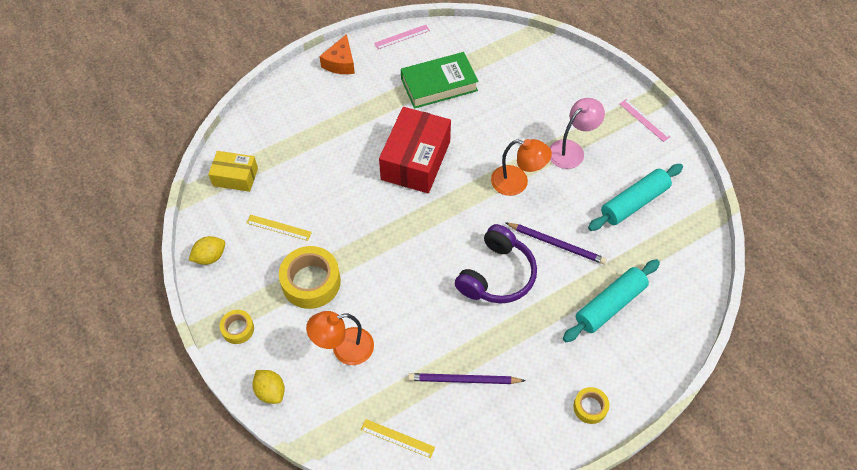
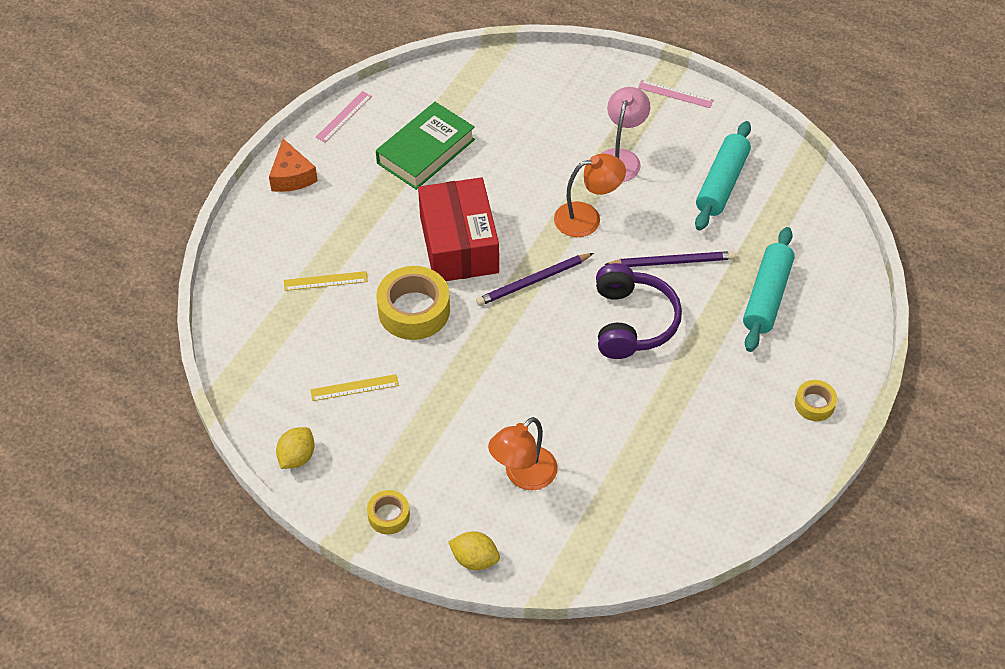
camera: 30 degrees left, 5 degrees down
(235, 177) = (260, 357): yellow box -> none
(311, 282) = (435, 426): yellow tape -> yellow tape (414, 310)
(397, 438) = (644, 533): yellow ruler -> yellow ruler (325, 281)
(463, 380) = (671, 442): purple pencil -> purple pencil (533, 281)

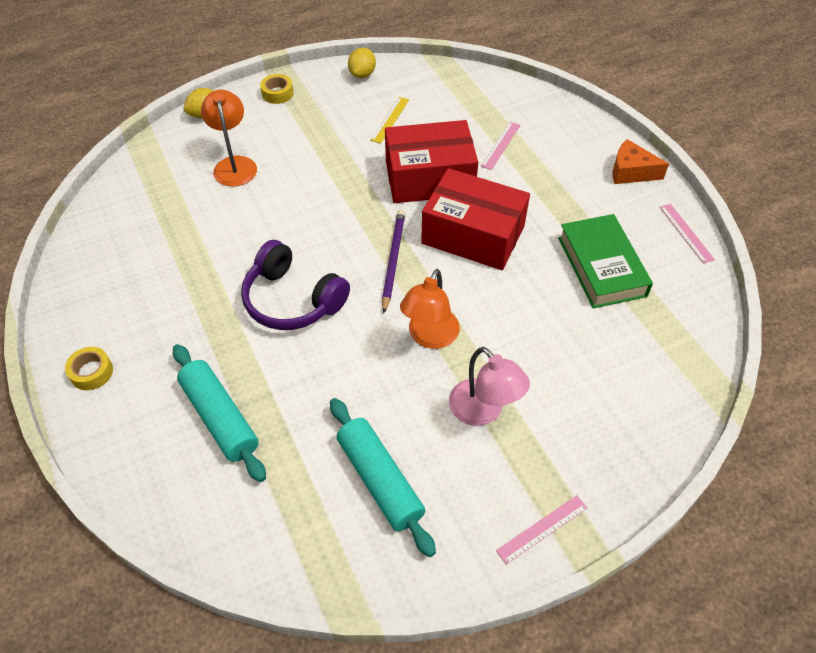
camera: 125 degrees right, 0 degrees up
(297, 457) = (362, 74): yellow lemon -> yellow lemon turned 45 degrees clockwise
(325, 281) = (501, 145): yellow ruler -> pink ruler
(414, 310) = (429, 178): yellow tape -> red box
(672, 262) = (325, 369): purple pencil -> none

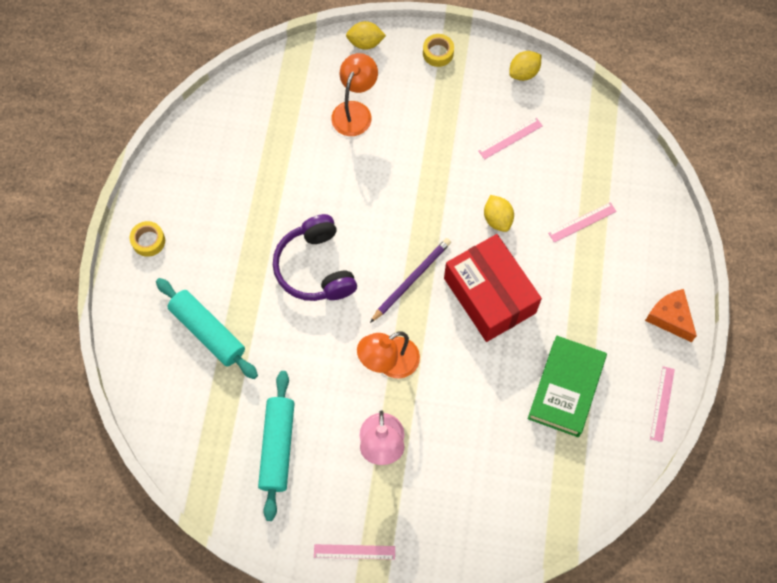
camera: 35 degrees right, 15 degrees up
(220, 418) = (208, 332): turquoise rolling pin -> turquoise rolling pin turned 45 degrees counterclockwise
(390, 119) = (510, 138): yellow ruler -> pink ruler
(429, 178) = (497, 219): red box -> yellow lemon

